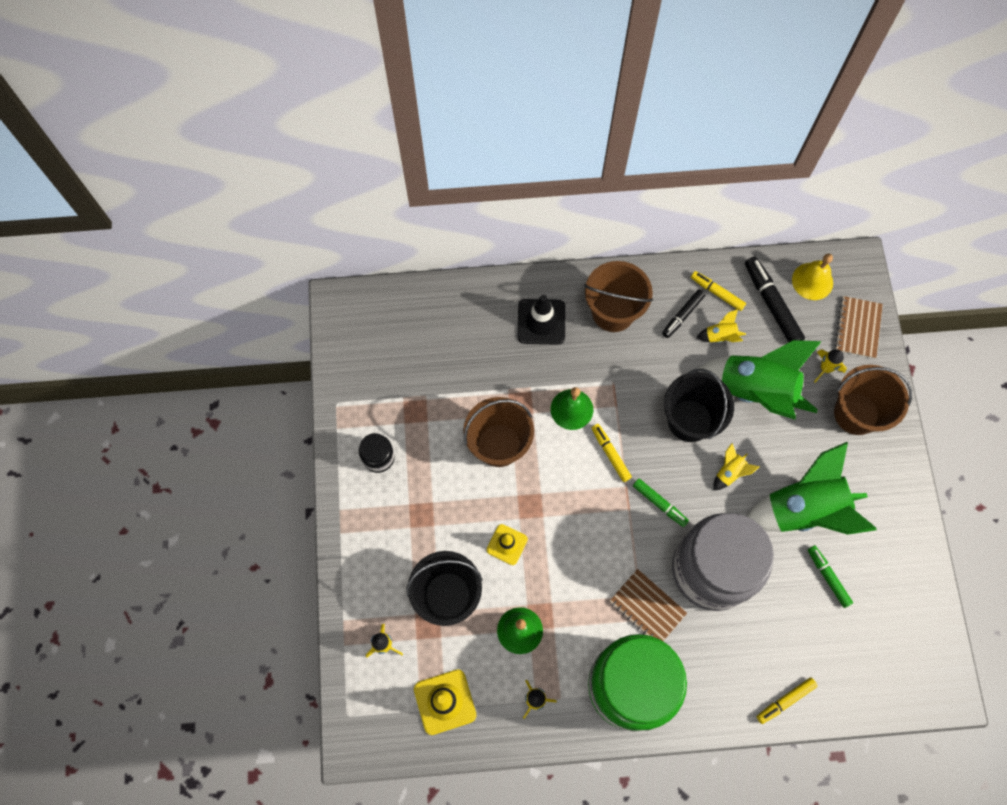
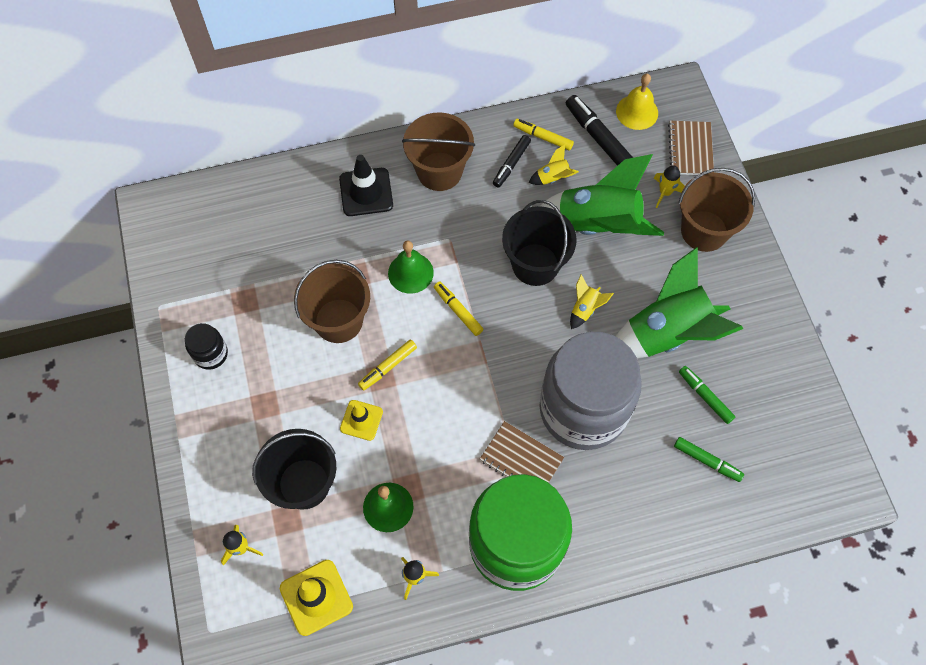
camera: 10 degrees left, 5 degrees down
(659, 503) = (517, 352): green marker -> green marker (706, 461)
(785, 700) = (683, 530): yellow marker -> yellow marker (388, 367)

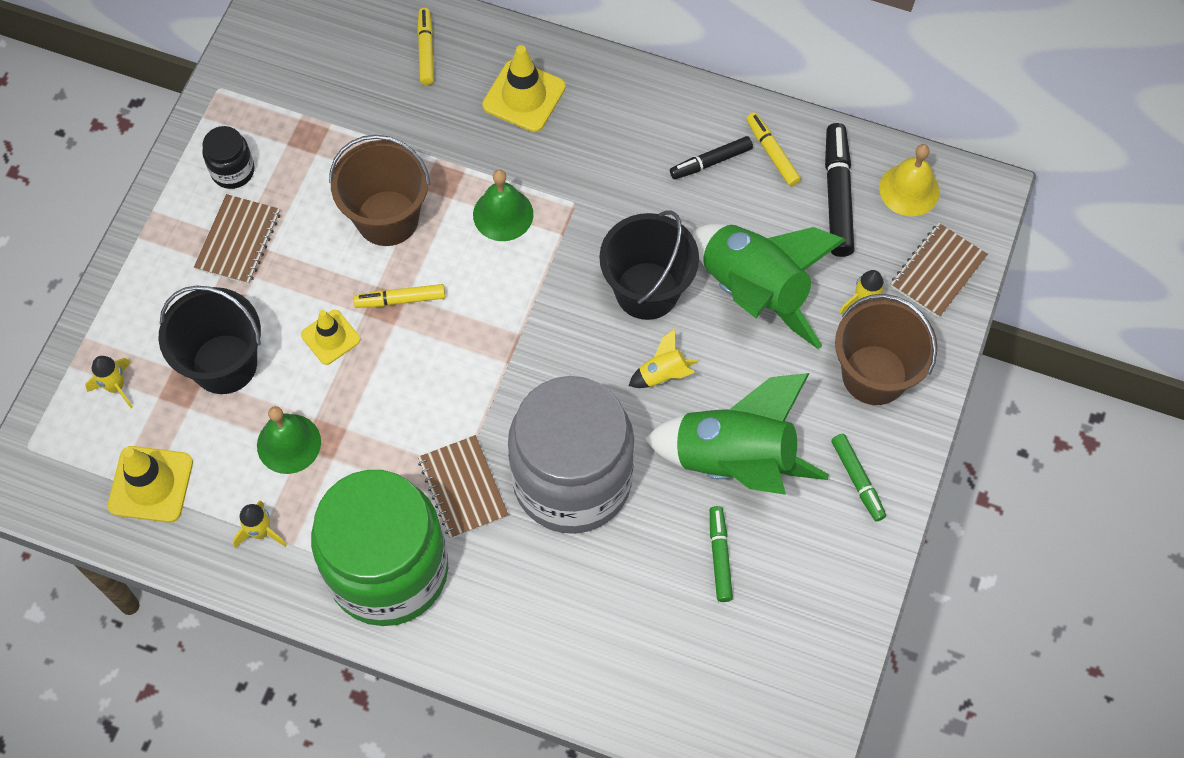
camera: 35 degrees right, 0 degrees up
(250, 397) = (238, 241): none -> brown notebook
(366, 192) = (524, 96): black traffic cone -> yellow traffic cone
(439, 171) = (622, 121): brown bucket -> none
(458, 311) = (521, 288): yellow marker -> yellow marker (426, 51)
(553, 178) = (745, 207): yellow rocket -> none
(706, 461) = (663, 625): green marker -> green marker (857, 479)

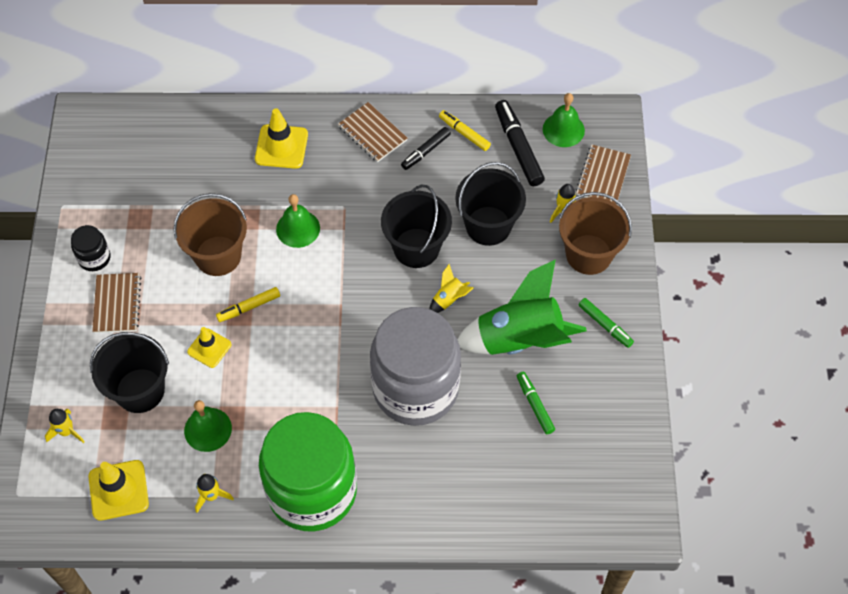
camera: 20 degrees left, 5 degrees down
(426, 51) = (201, 137): yellow marker -> none
(463, 488) = (343, 418): brown notebook -> brown notebook (372, 133)
(754, 291) = (488, 226): green rocket -> black bucket
(909, 189) = (563, 129): yellow bell -> green bell

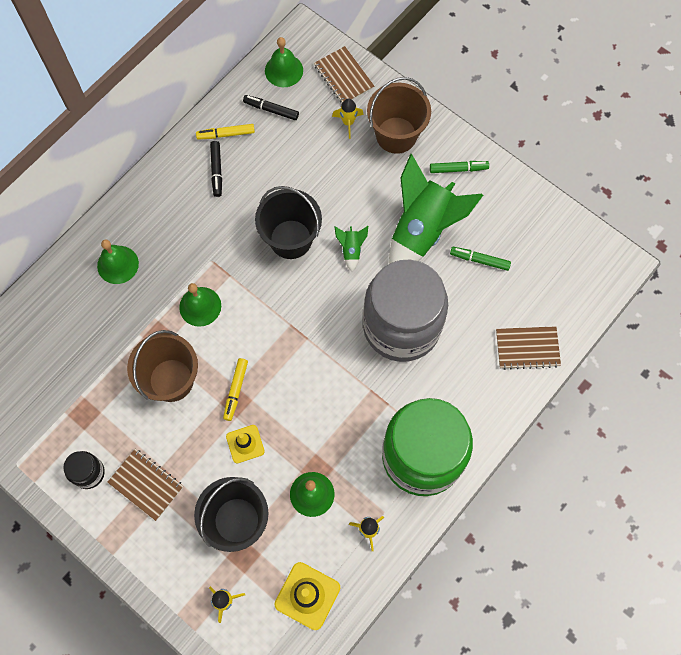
camera: 50 degrees left, 10 degrees up
(281, 147) = (118, 264): yellow traffic cone -> green bell
(372, 133) = (167, 194): brown notebook -> brown notebook (527, 348)
(449, 299) = (351, 250): yellow rocket -> green rocket
(488, 226) = (316, 179): black bucket -> none
(518, 148) = (271, 110): black marker -> black marker, size x0.62

